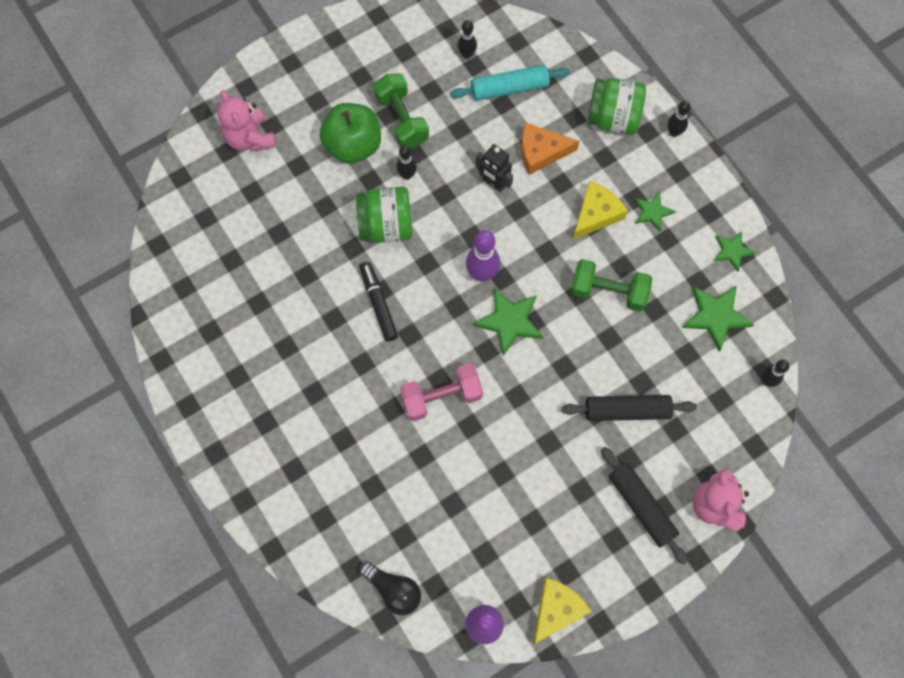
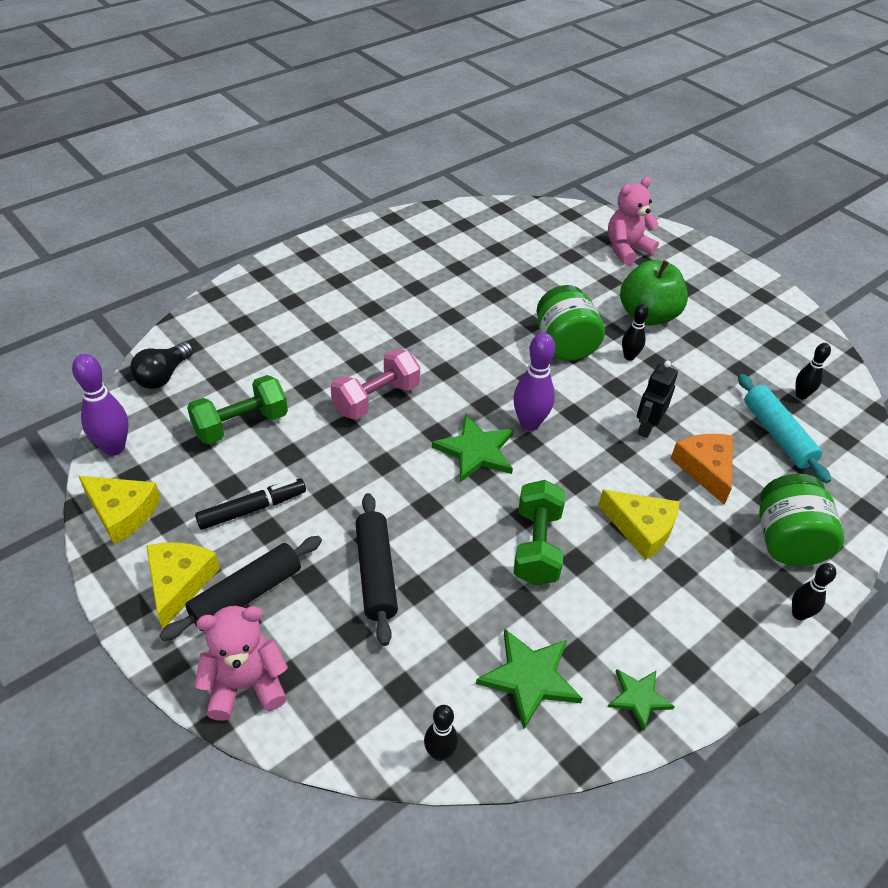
camera: 80 degrees right, 25 degrees down
(378, 303) = (474, 345): black marker -> black marker (252, 509)
(402, 119) = (693, 349): green dumbbell -> green dumbbell (241, 424)
(441, 397) = (376, 399): pink dumbbell -> pink dumbbell turned 75 degrees clockwise
(628, 557) = (179, 583): none -> yellow cheese
(652, 212) = (666, 592): green star -> none

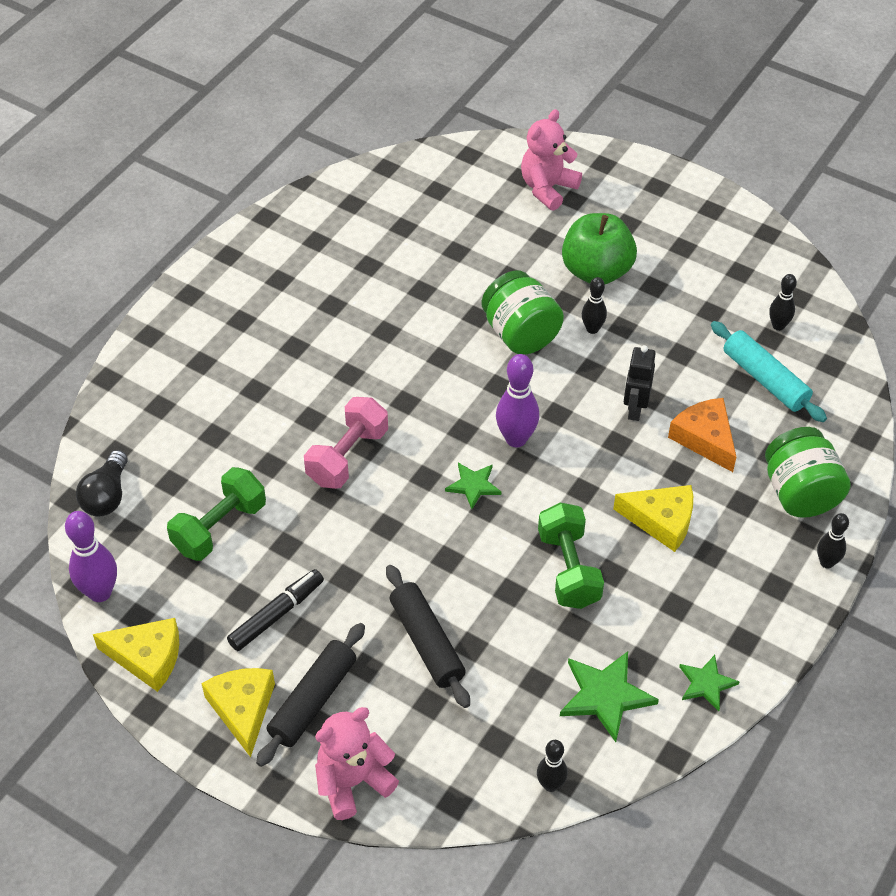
camera: 15 degrees left, 5 degrees up
(476, 451) = (473, 485): green star -> green star, size x0.62

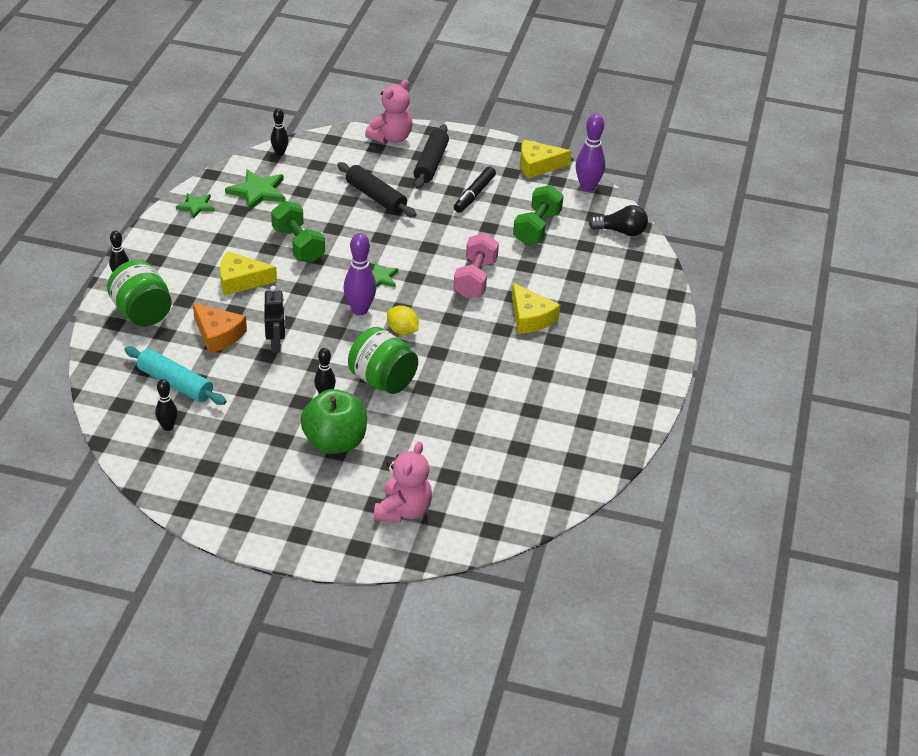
camera: 160 degrees right, 10 degrees down
(107, 496) = (621, 231): black light bulb -> black light bulb turned 105 degrees clockwise
(242, 709) = (469, 154): yellow cheese -> yellow cheese (530, 317)
(473, 396) = (402, 331): none -> yellow lemon

